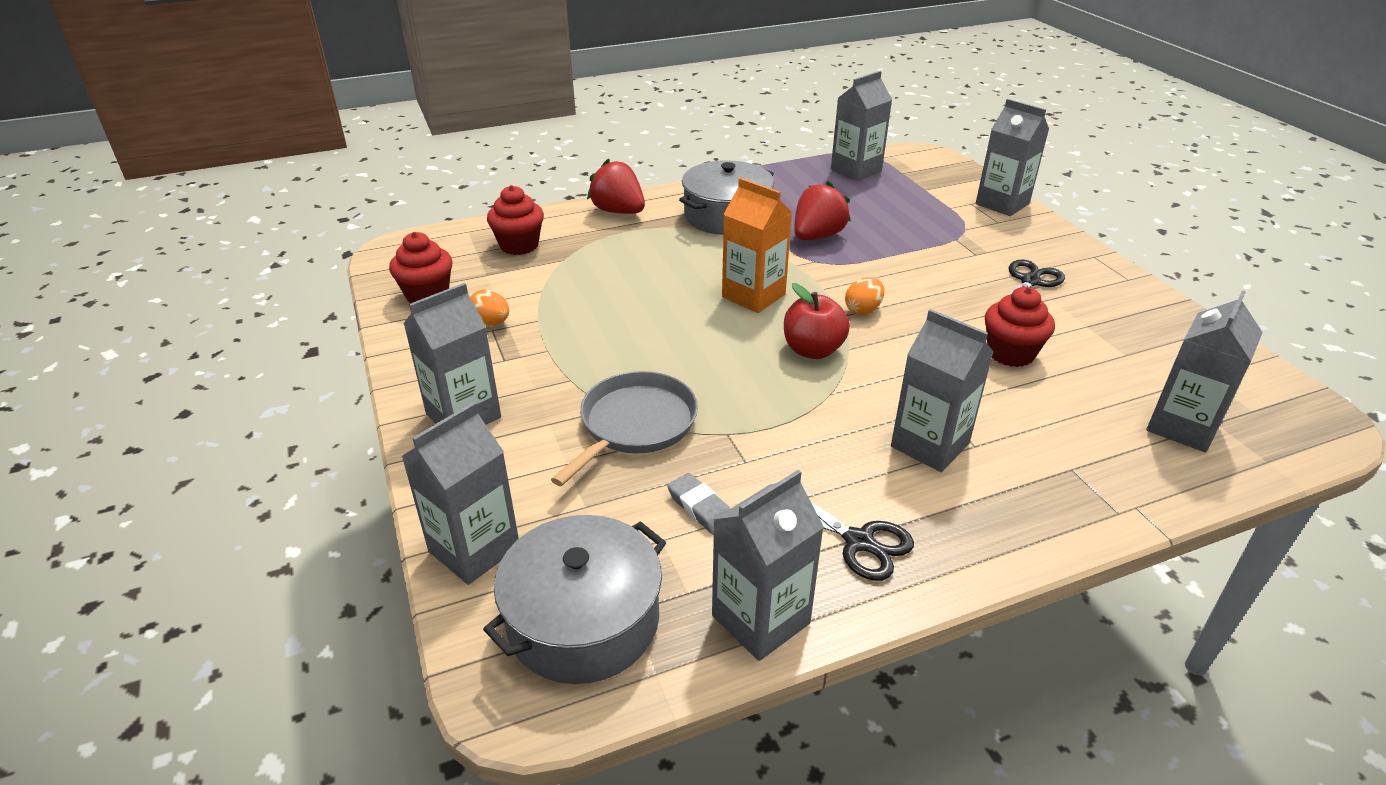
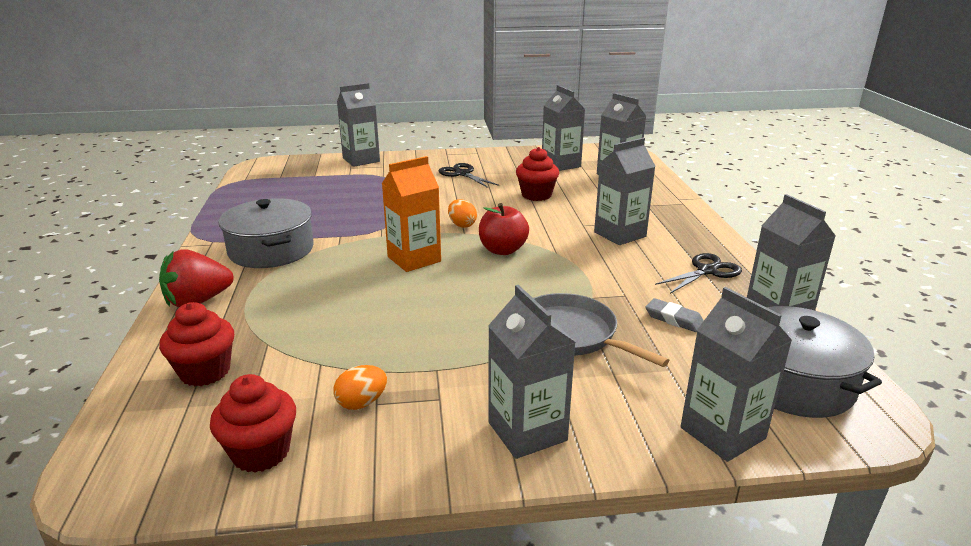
camera: 75 degrees left, 10 degrees down
(700, 507) = (674, 319): grey eraser -> grey eraser turned 60 degrees clockwise
(817, 236) = (345, 221): red strawberry -> none
(856, 170) = (255, 190): grey carton -> grey carton (561, 164)

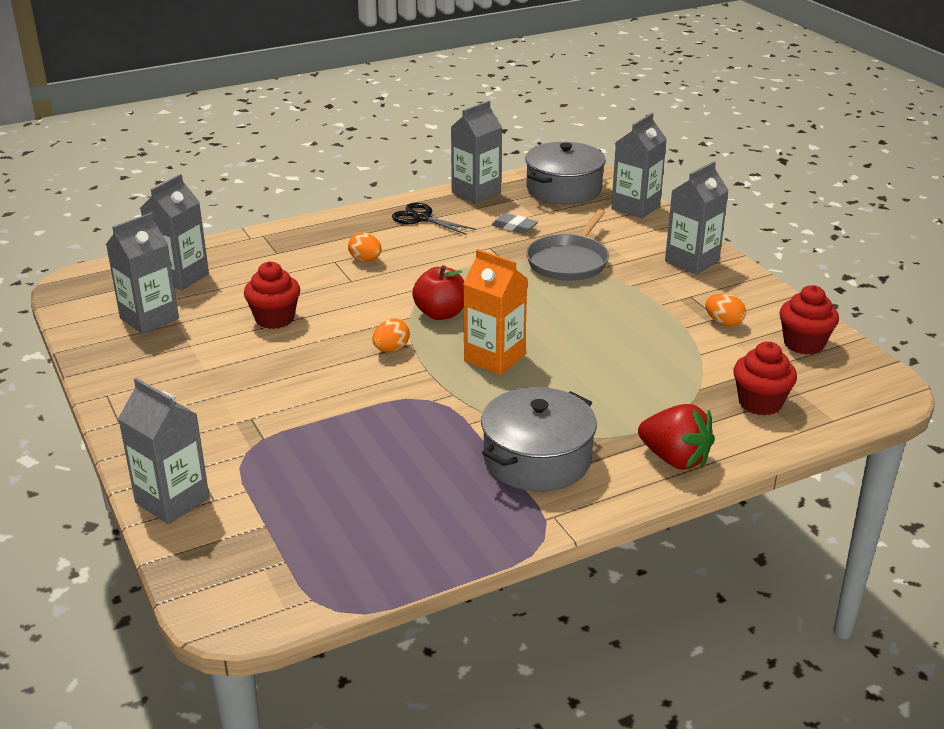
camera: 110 degrees left, 5 degrees up
(462, 174) = (213, 386): black scissors -> none
(620, 234) = (365, 260): grey carton -> orange egg
(674, 319) = (514, 227): grey eraser -> grey eraser turned 75 degrees counterclockwise

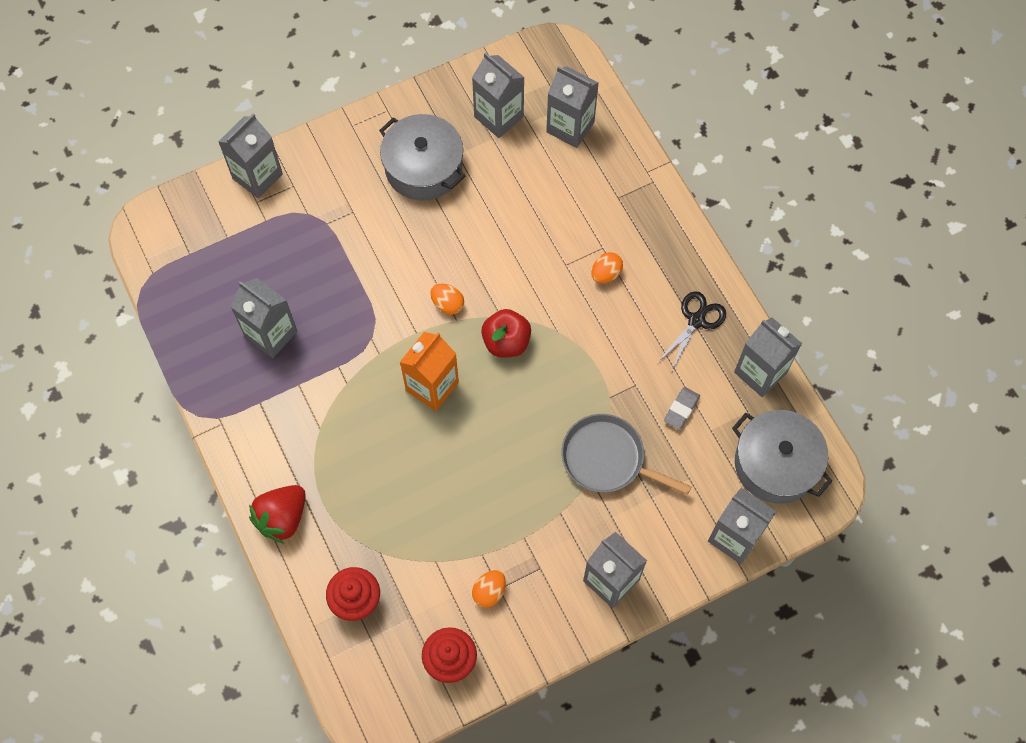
camera: 90 degrees right, 35 degrees up
(275, 319) = (498, 210): red cupcake -> none
(422, 478) = (271, 334): none -> grey carton
(537, 459) = (288, 415): grey pot -> grey pot (423, 167)

